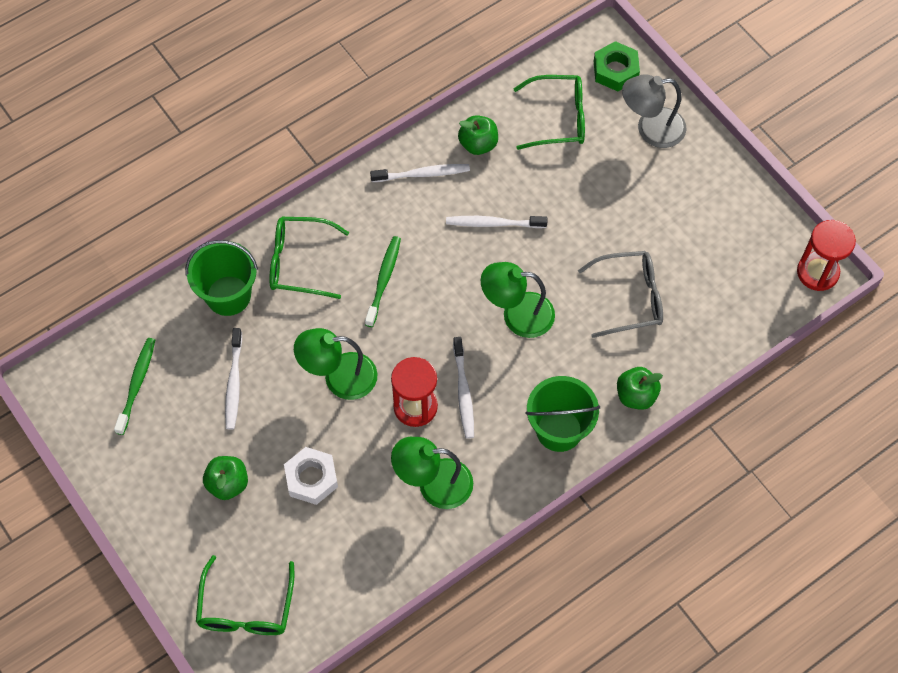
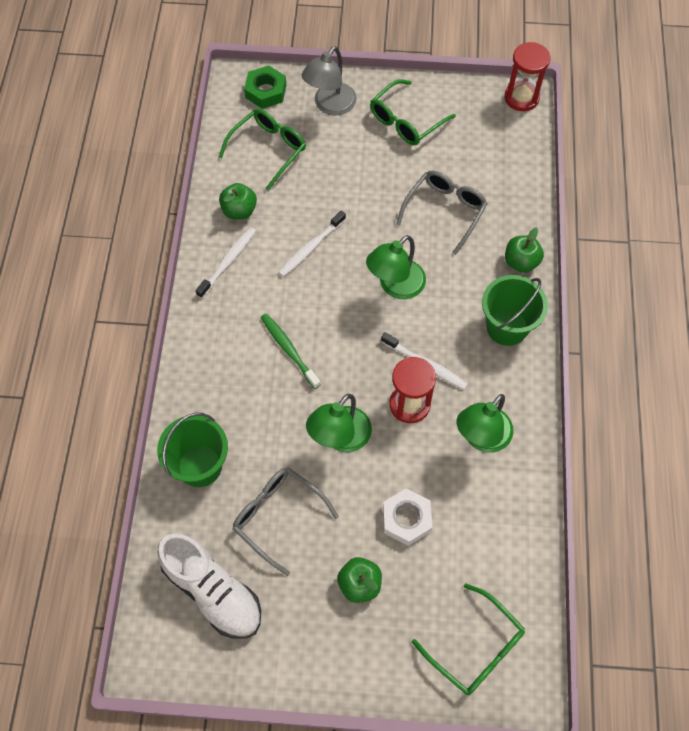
camera: 50 degrees left, 0 degrees up
(137, 384) = (213, 591): green toothbrush -> white shoe
(234, 383) = (278, 517): white toothbrush -> grey glasses
(299, 262) = (220, 395): green glasses -> green glasses (406, 121)

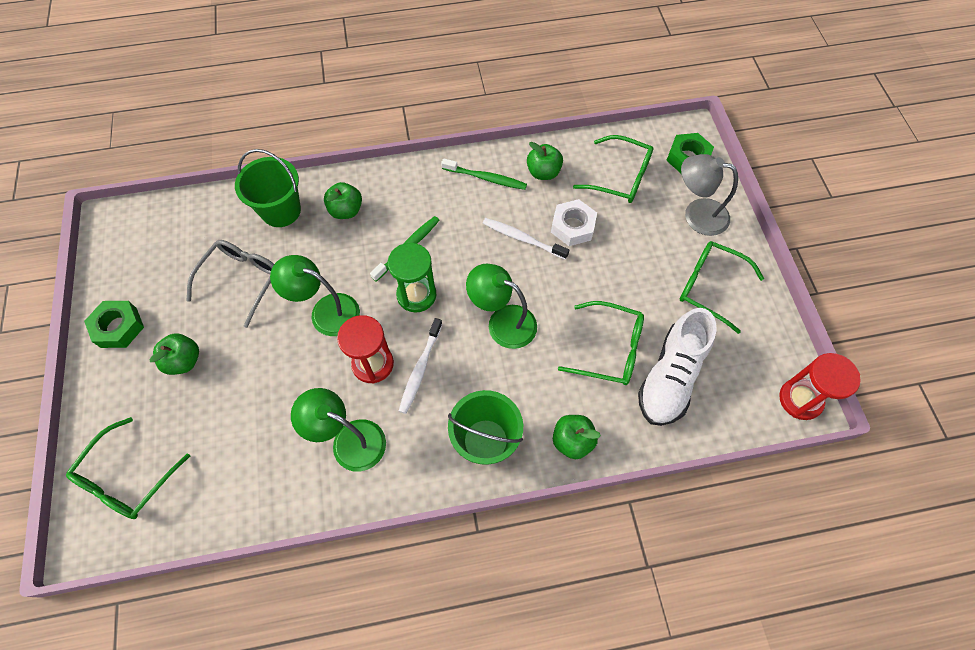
camera: 75 degrees right, 0 degrees up
(213, 591) = (170, 250): white shoe -> white shoe (670, 377)
(222, 400) = (346, 210): none -> green apple
(228, 261) = (486, 178): white toothbrush -> green toothbrush
(299, 653) = (118, 327): none -> green nut
(345, 352) = (416, 295): none -> green hourglass
(406, 519) = (251, 387): white nut -> white nut (572, 226)
(445, 211) = (609, 349): grey glasses -> green glasses

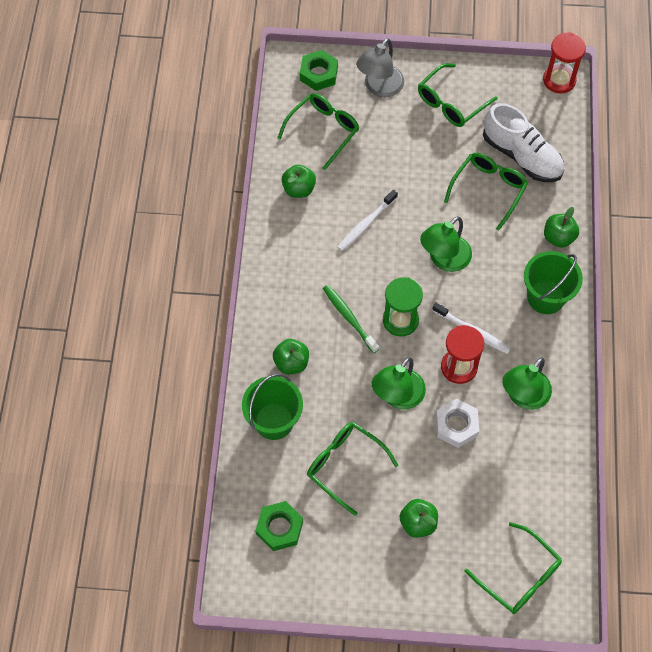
camera: 75 degrees left, 0 degrees up
(118, 327) = (367, 581): green nut -> green nut (279, 528)
(241, 280) = (345, 465): grey glasses -> green glasses
(486, 178) = (290, 237): green toothbrush -> none
(572, 226) = (364, 182): white nut -> white nut (456, 425)

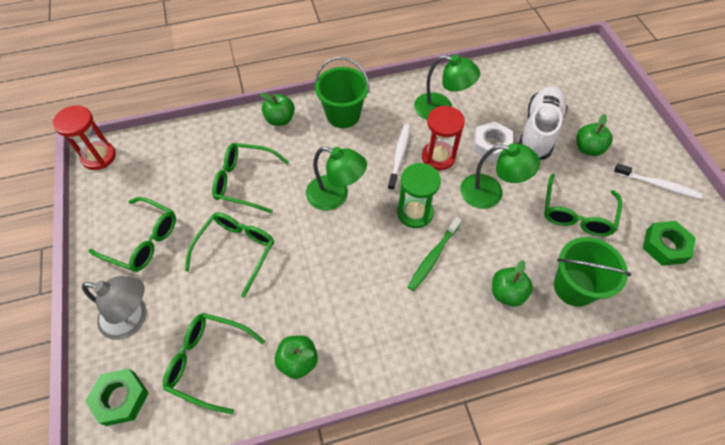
camera: 110 degrees left, 5 degrees down
(366, 224) = (320, 276): white toothbrush -> white toothbrush (658, 185)
(519, 576) = (582, 80): green glasses -> green glasses (236, 251)
(522, 156) = (198, 165): white shoe -> white shoe (539, 131)

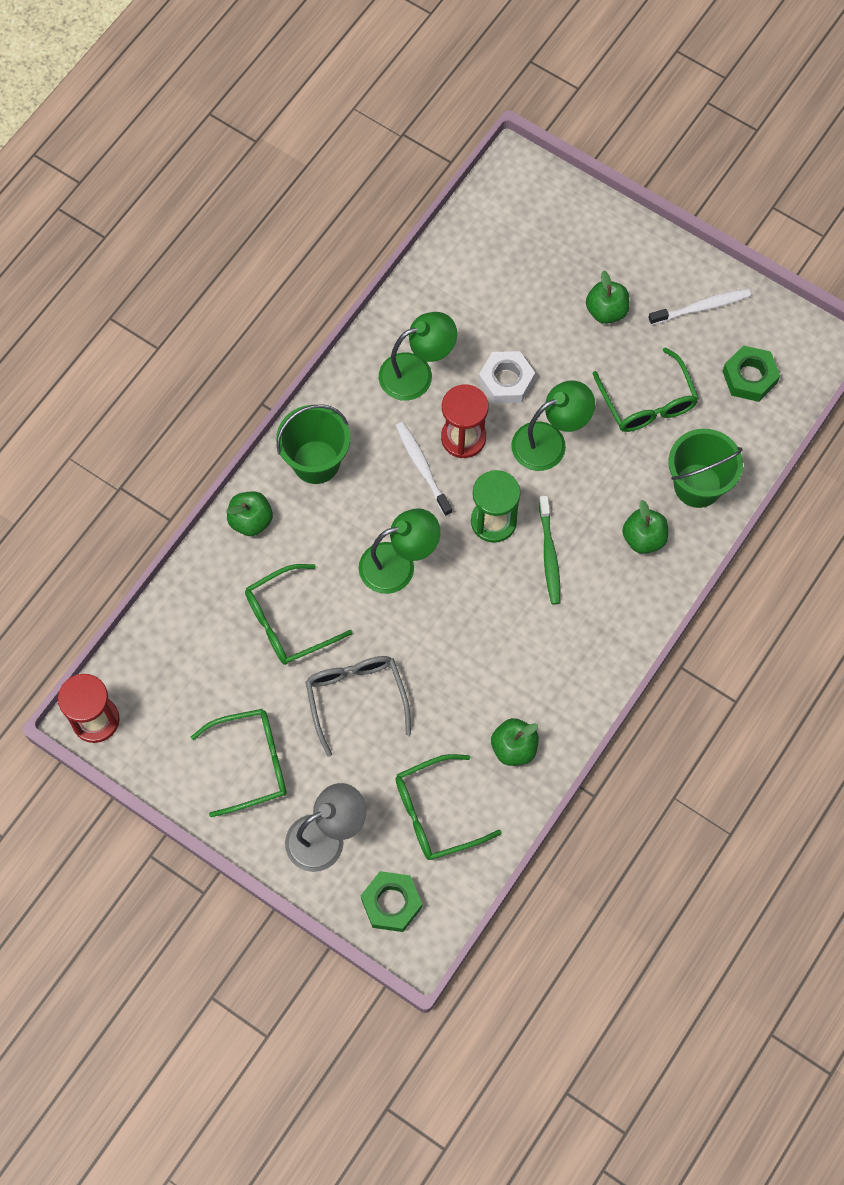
camera: 40 degrees left, 10 degrees up
(236, 251) = (356, 698): green glasses -> grey glasses
(539, 131) = (541, 325): white shoe -> none

